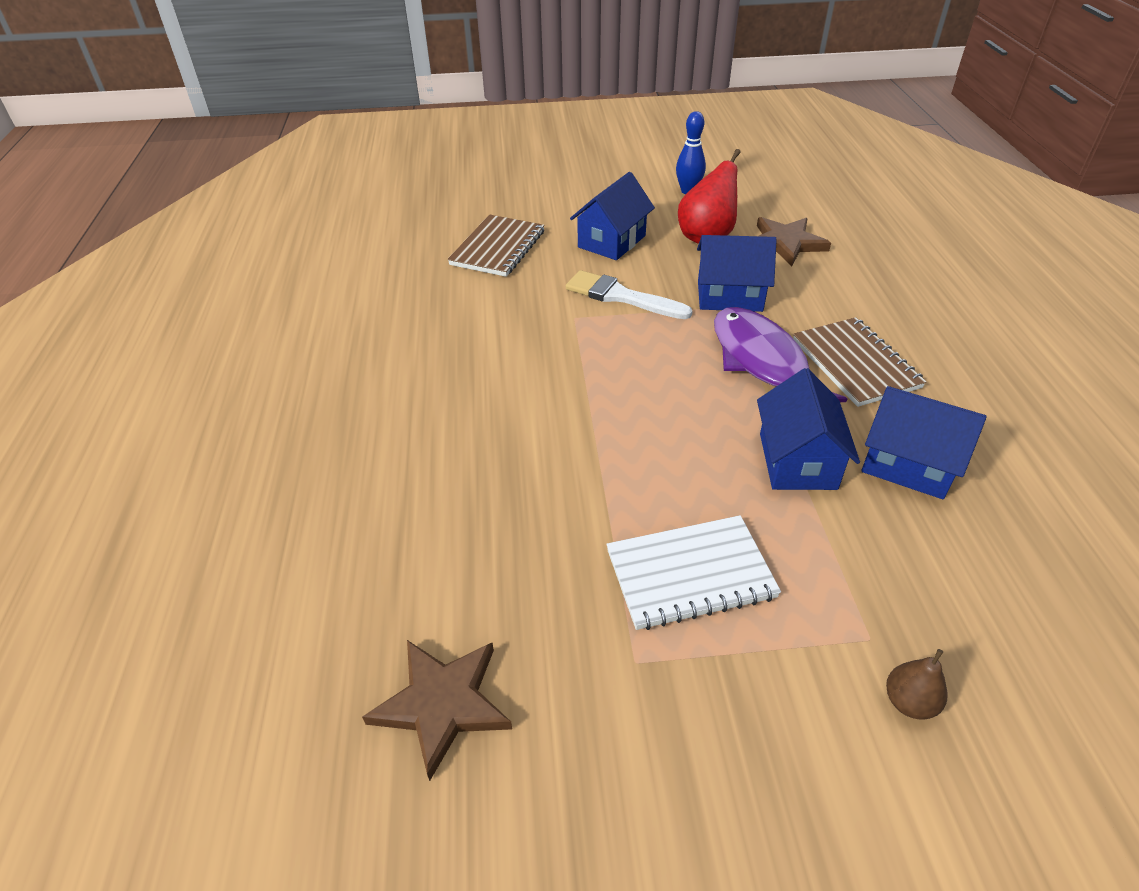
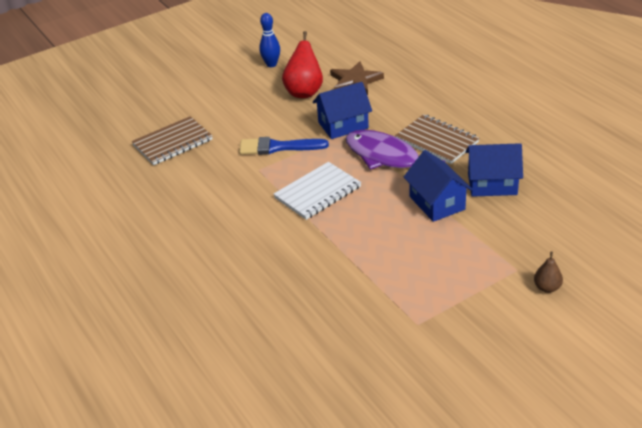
camera: 25 degrees left, 5 degrees down
(442, 704) = (338, 380): brown star -> none
(498, 248) = (172, 142): brown notebook -> brown notebook turned 60 degrees clockwise
(612, 241) = (246, 114): blue house -> none
(621, 296) = (278, 147): white brush -> blue brush
(690, 574) = (418, 277): white notebook -> white notebook (318, 192)

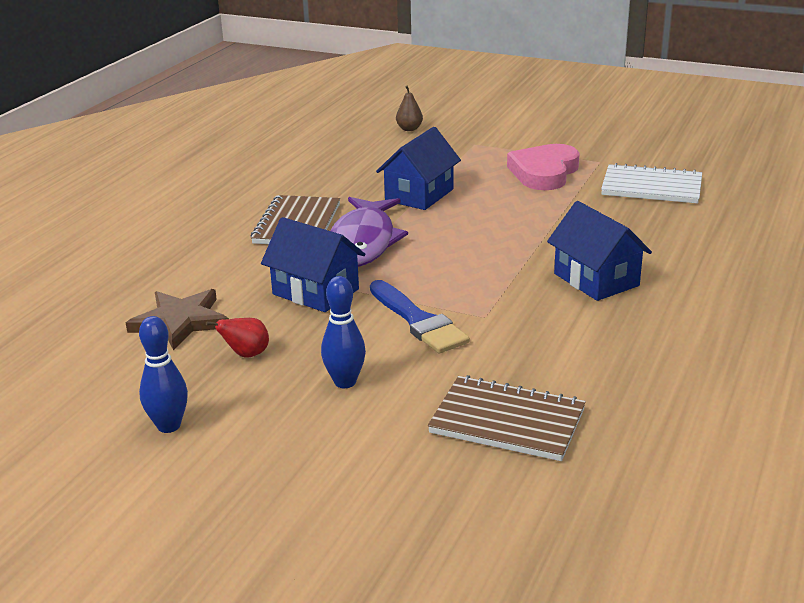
camera: 125 degrees left, 10 degrees down
(251, 111) = (345, 382): none -> blue bowling pin
(304, 92) = (246, 354): red pear -> red pear, size x0.52
(318, 192) = (481, 260): white notebook -> white notebook (651, 187)
(422, 280) = (544, 172): none -> pink heart
(492, 184) = (355, 179): blue house -> blue house (596, 280)
(547, 288) = (482, 130): brown pear -> brown pear (409, 129)

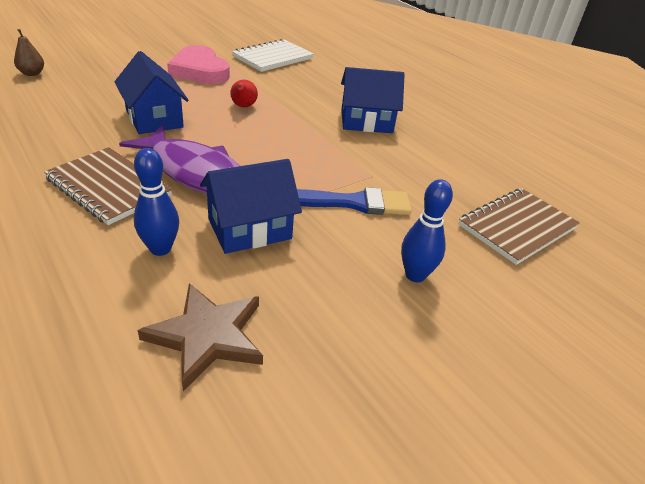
camera: 65 degrees left, 10 degrees up
(169, 426) = (415, 425): blue bowling pin -> blue bowling pin (160, 249)
(246, 354) = (321, 314): red pear -> red pear (243, 106)

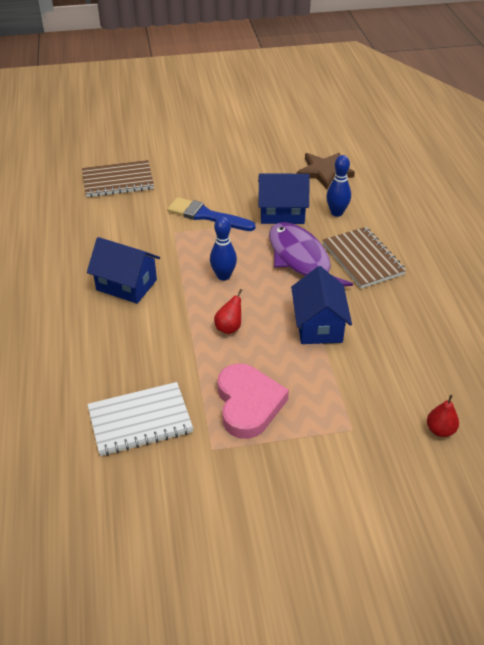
camera: 150 degrees left, 5 degrees up
(32, 73) = (440, 430): brown pear -> red pear
(415, 275) = (207, 172): blue bowling pin -> blue bowling pin (223, 276)

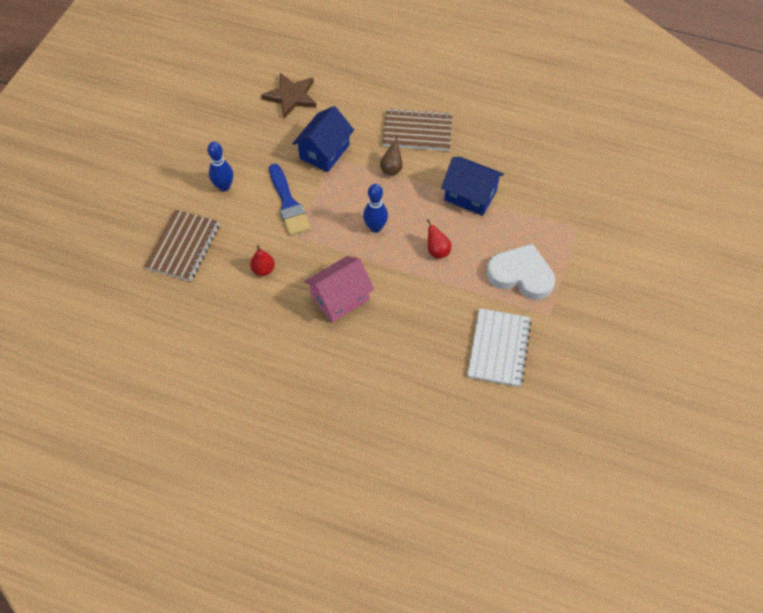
camera: 60 degrees left, 15 degrees up
(126, 285) = (340, 298): blue house -> pink house
(206, 216) = (288, 204): blue brush -> blue brush turned 75 degrees counterclockwise
(248, 404) = (521, 275): pink heart -> white heart
(301, 260) = (391, 169): purple fish -> brown pear
(336, 213) = (351, 117): blue bowling pin -> blue bowling pin (224, 186)
(440, 430) = (603, 182): red pear -> red pear (263, 270)

